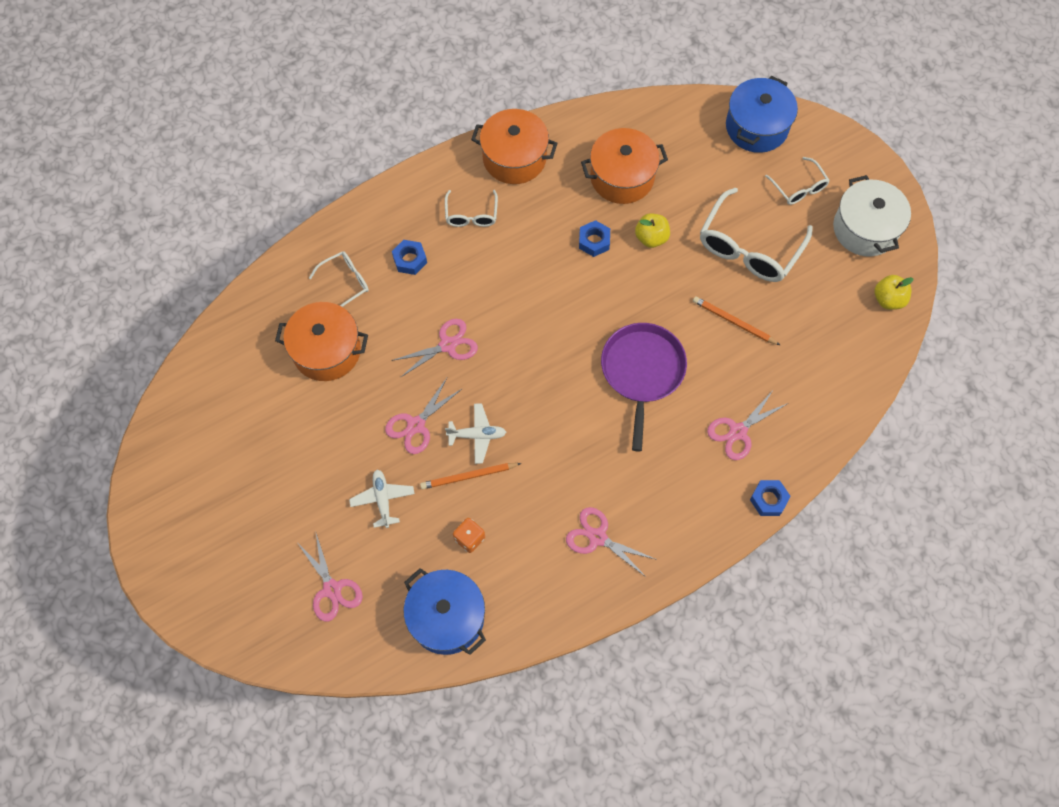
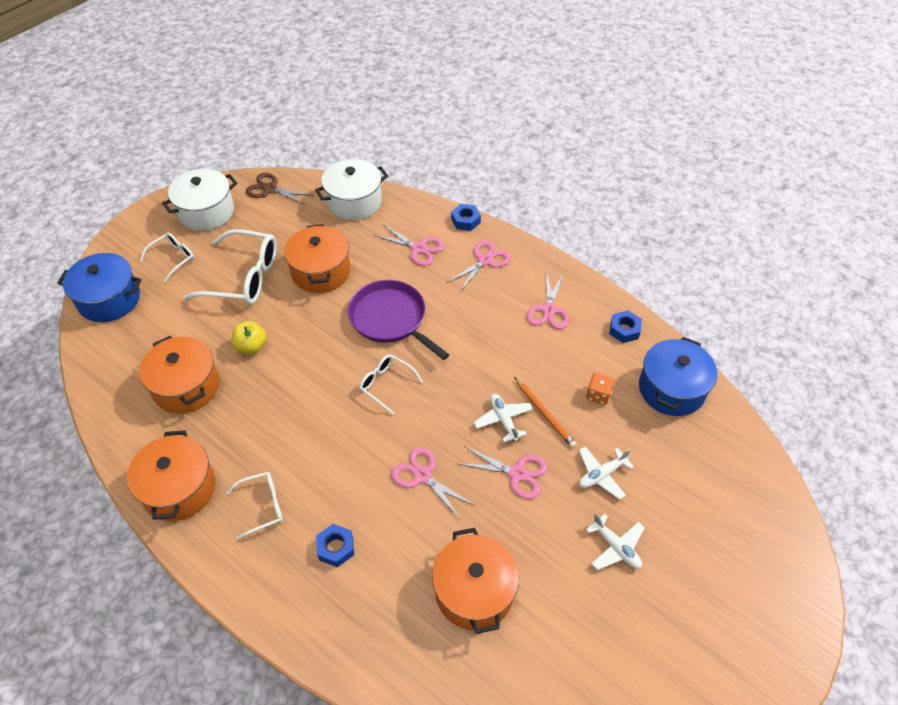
camera: 110 degrees left, 15 degrees down
(311, 478) = (615, 547): none -> white plane
(332, 589) = (704, 485): pink scissors -> pink scissors (485, 260)
(345, 282) = (385, 606): white glasses -> white glasses (386, 384)
(594, 241) = (267, 388): blue nut -> blue nut (624, 330)
(642, 372) = (390, 319): purple pan -> purple pan turned 60 degrees clockwise
(733, 322) = (321, 271): orange pencil -> orange pot
(839, 384) = (354, 202): none -> white pot
(888, 299) = (270, 189): yellow apple -> brown scissors

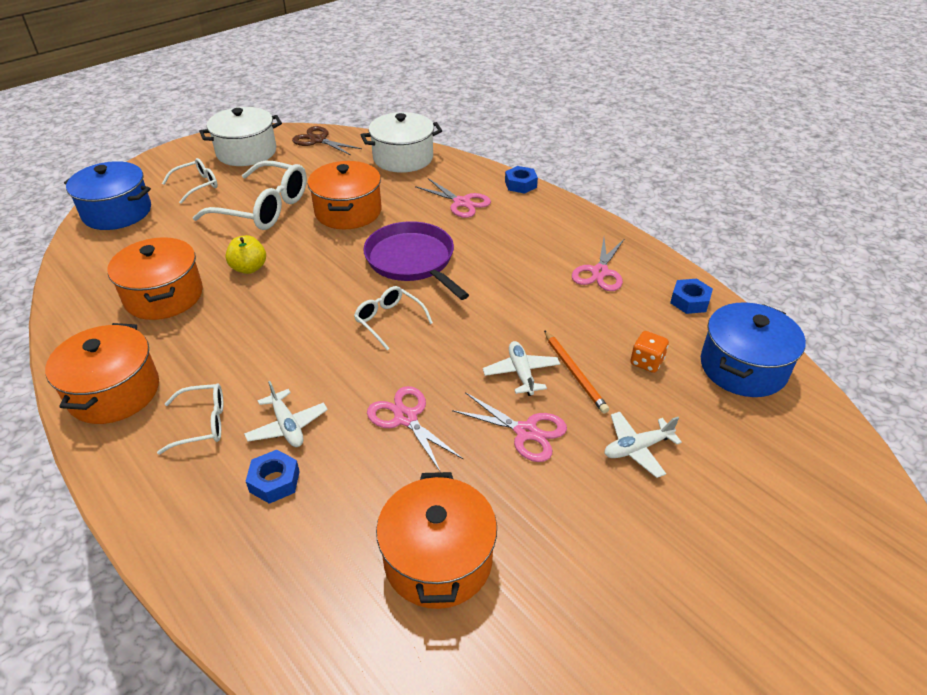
camera: 10 degrees right, 10 degrees down
(485, 260) = (534, 220): pink scissors -> none
(615, 547) = (643, 536): white plane -> white plane (287, 426)

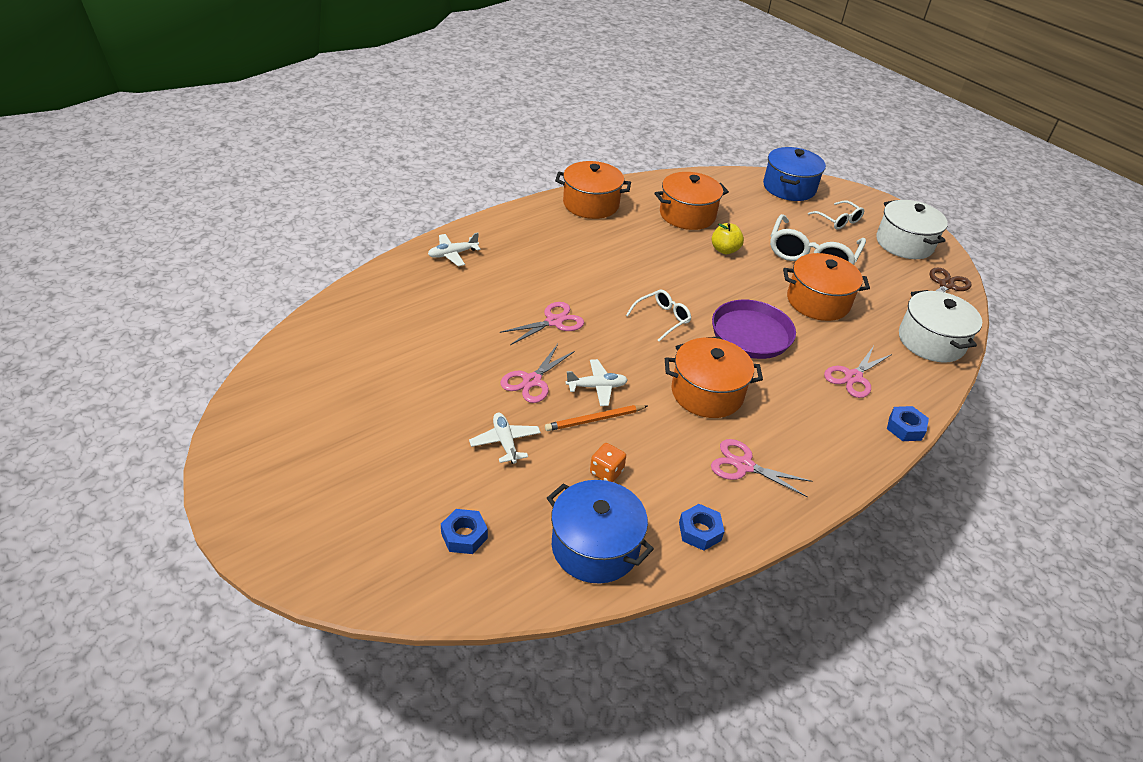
camera: 90 degrees right, 0 degrees up
(203, 423) = (560, 237): white glasses -> none
(274, 481) = (507, 265): blue nut -> blue nut (464, 536)
(287, 426) = (553, 270): white plane -> white plane (453, 254)
(438, 559) = (433, 328): orange pot -> orange pot (707, 393)

